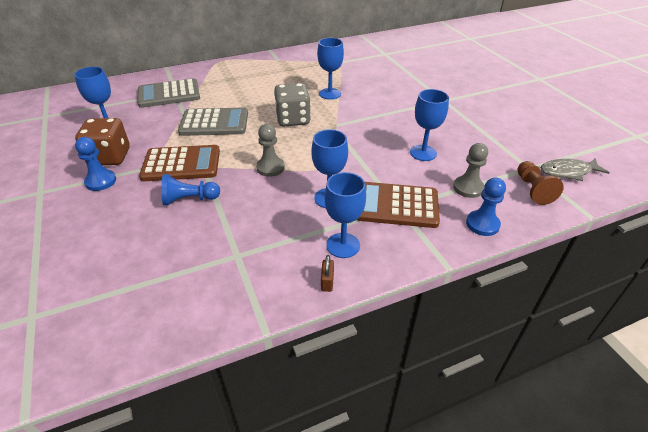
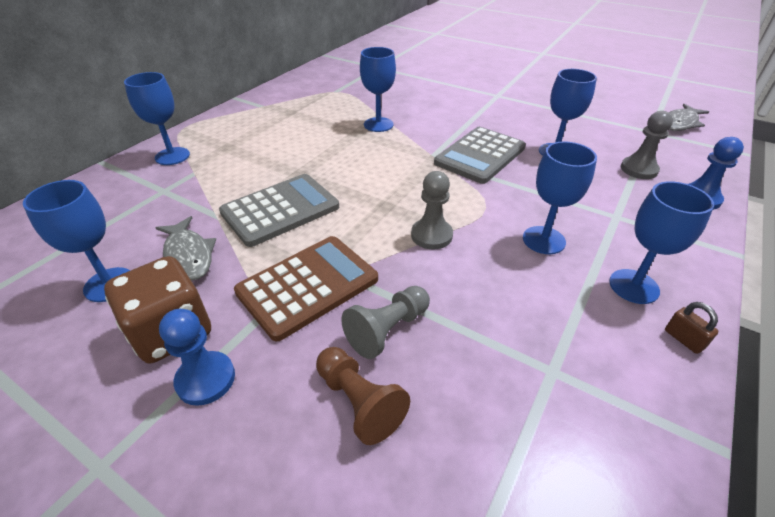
camera: 35 degrees left, 0 degrees up
(151, 128) = (188, 255): none -> grey fish
(169, 94) = (156, 197): grey calculator -> grey calculator (480, 155)
(189, 199) = (387, 330): blue pawn -> grey pawn
(199, 75) = (172, 156): none -> blue goblet
(293, 119) = (377, 167): grey dice -> none
(396, 205) = (612, 215): brown calculator -> none
(533, 189) = (682, 149): brown pawn -> brown pawn (359, 402)

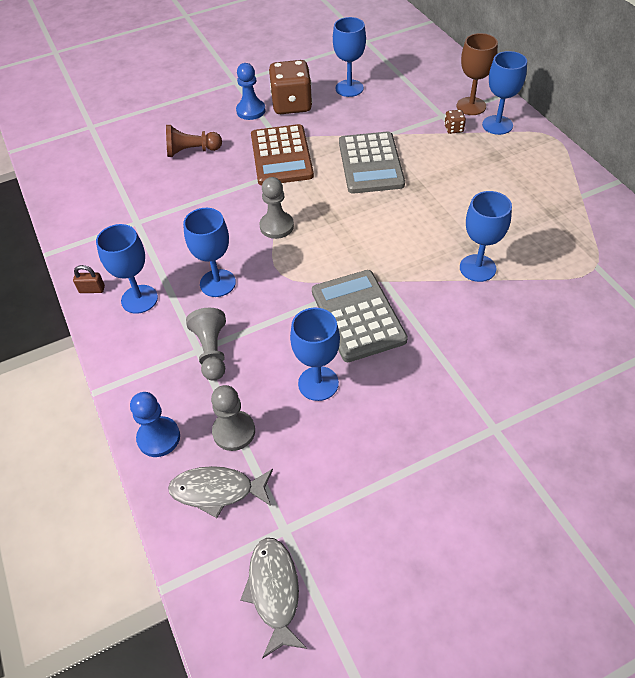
camera: 125 degrees right, 10 degrees up
(138, 178) = (471, 106): none -> brown goblet
(188, 255) = (352, 117): grey fish -> grey fish (217, 491)
(189, 177) = (453, 129): none -> brown dice
(387, 330) = (220, 174): grey pawn -> grey pawn (211, 351)

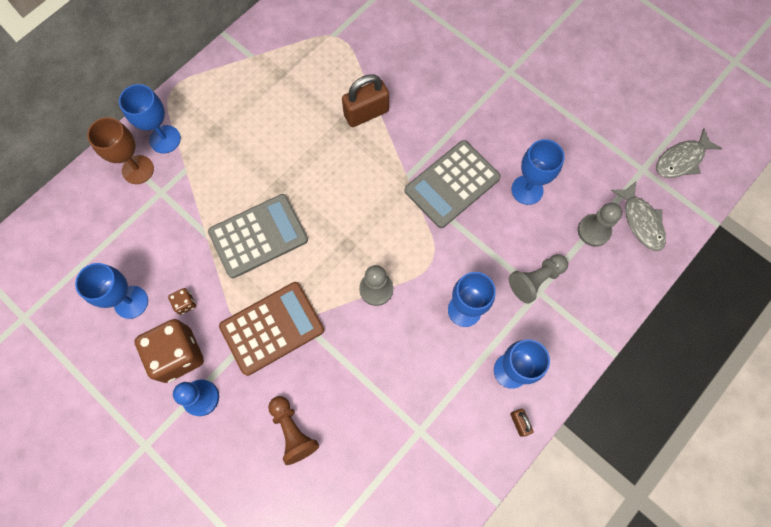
camera: 115 degrees left, 20 degrees up
(159, 438) = (625, 281): blue pawn -> none
(453, 129) = (181, 176): brown dice -> brown dice (185, 303)
(477, 268) = (366, 113): blue goblet -> brown padlock

